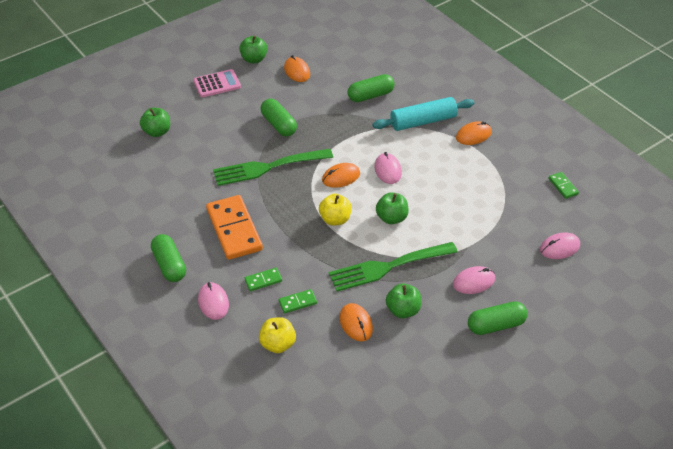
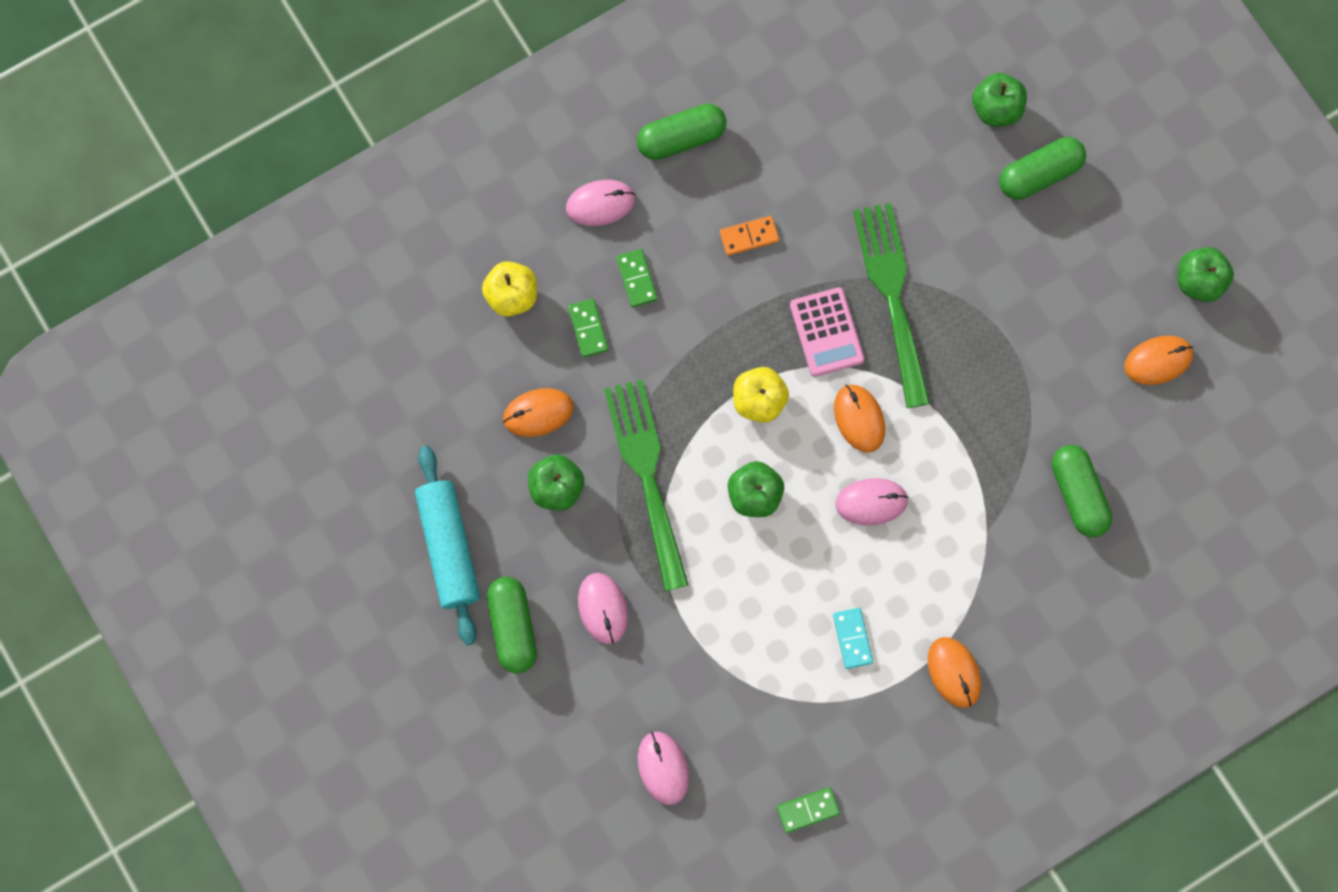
camera: 95 degrees right, 30 degrees up
(217, 84) = (1125, 211): pink calculator -> pink calculator (826, 332)
(234, 229) = (749, 236): orange domino -> orange domino, size x0.45
(279, 125) = (1003, 319): green capsule -> green capsule (1039, 174)
(423, 121) = (998, 584): turquoise rolling pin -> turquoise rolling pin (448, 547)
(465, 174) = (852, 638): none -> turquoise domino

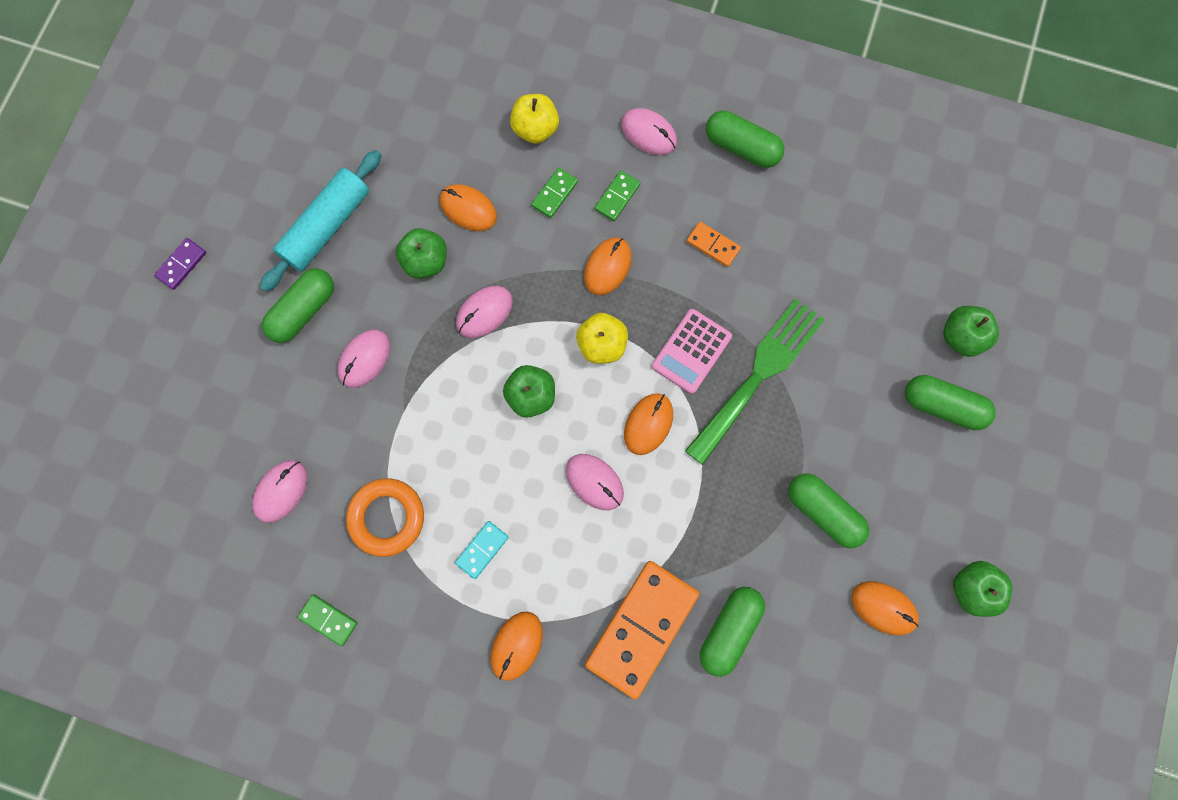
camera: 50 degrees right, 0 degrees up
(376, 702) = (182, 265): none -> purple domino
(646, 474) = (484, 312): green fork -> pink mouse
(694, 339) = (607, 267): none -> orange mouse
(760, 696) = (387, 517): none -> orange ring
(1021, 561) = (642, 628): none -> orange domino
(1046, 341) = (823, 512): none -> green capsule

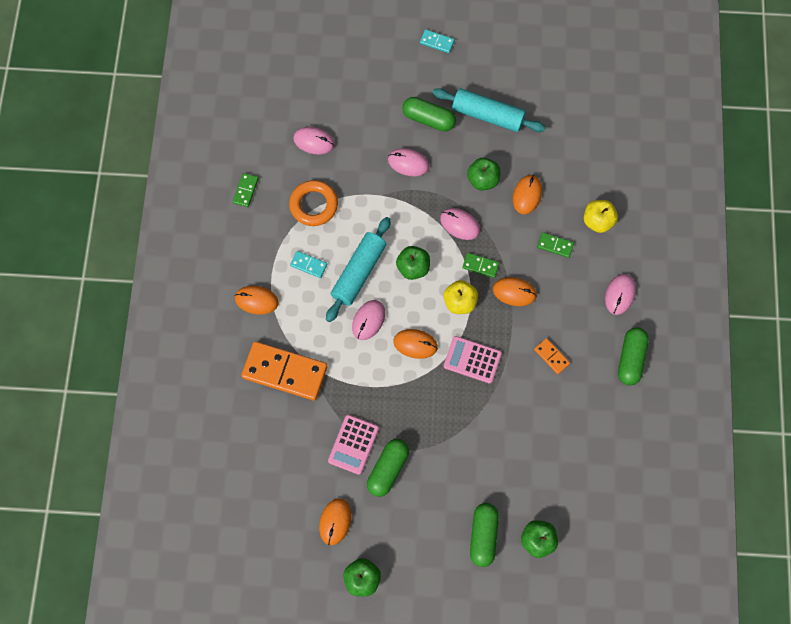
camera: 75 degrees right, 5 degrees down
(182, 265) = (437, 42): purple domino -> turquoise domino
(516, 477) = (358, 272): none -> turquoise rolling pin
(617, 197) = (566, 285): green domino -> green domino (480, 266)
(713, 245) = (551, 356): orange domino -> orange domino turned 60 degrees counterclockwise
(729, 630) = (297, 425): green capsule -> none
(758, 374) = (469, 407): green fork -> none
(776, 552) = (353, 444): none -> pink calculator

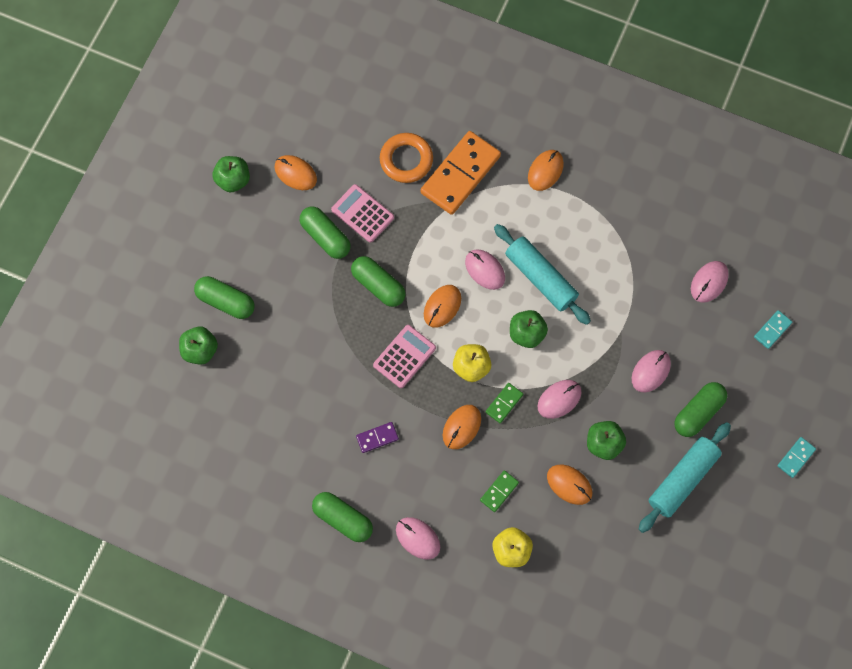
camera: 110 degrees right, 0 degrees up
(246, 190) = (672, 197): green domino -> none
(308, 265) = (566, 232): turquoise domino -> turquoise domino (772, 330)
(314, 205) = (633, 258): orange ring -> orange ring (406, 160)
(416, 405) = (378, 285): none -> green capsule
(551, 356) = (377, 438): orange domino -> purple domino

